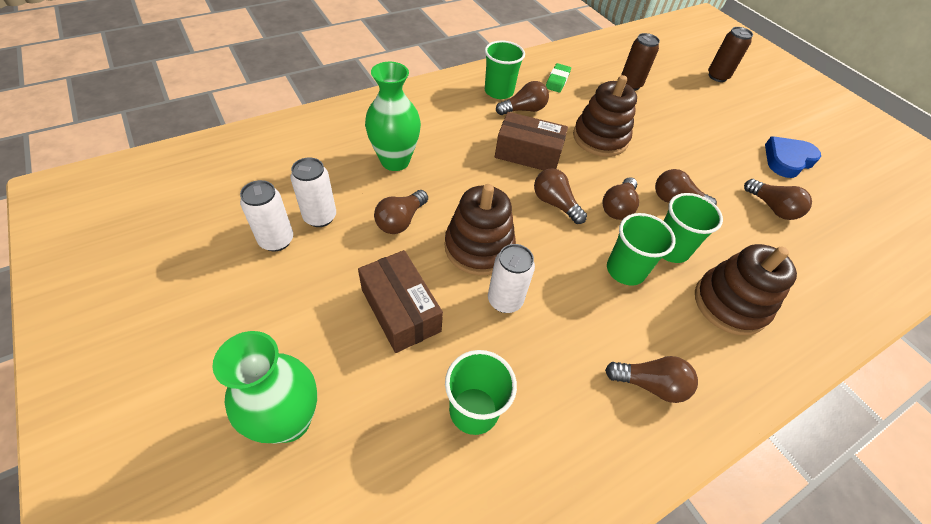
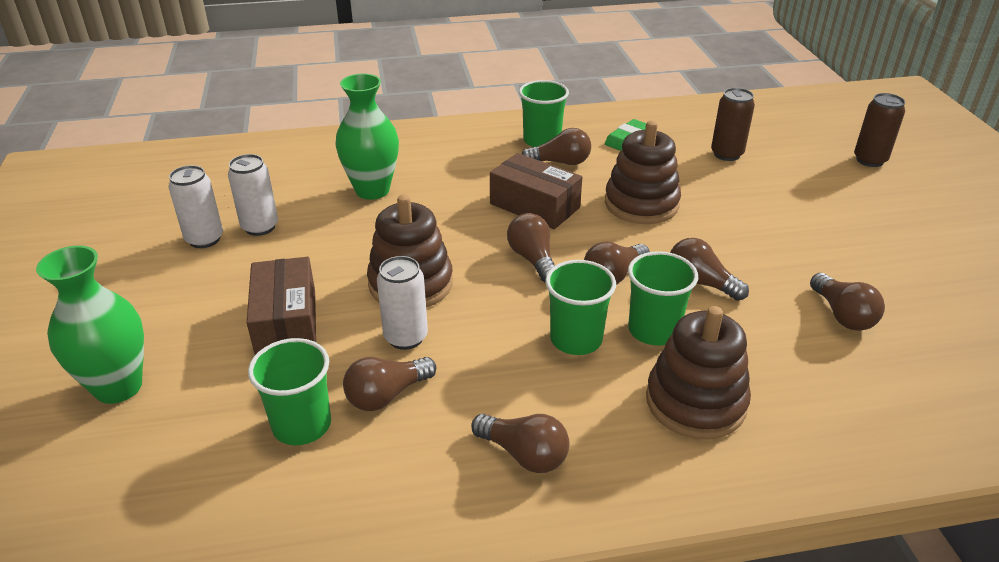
camera: 25 degrees right, 15 degrees down
(401, 220) = (341, 244): brown light bulb -> brown light bulb (387, 395)
(787, 160) = (911, 267): blue heart -> none

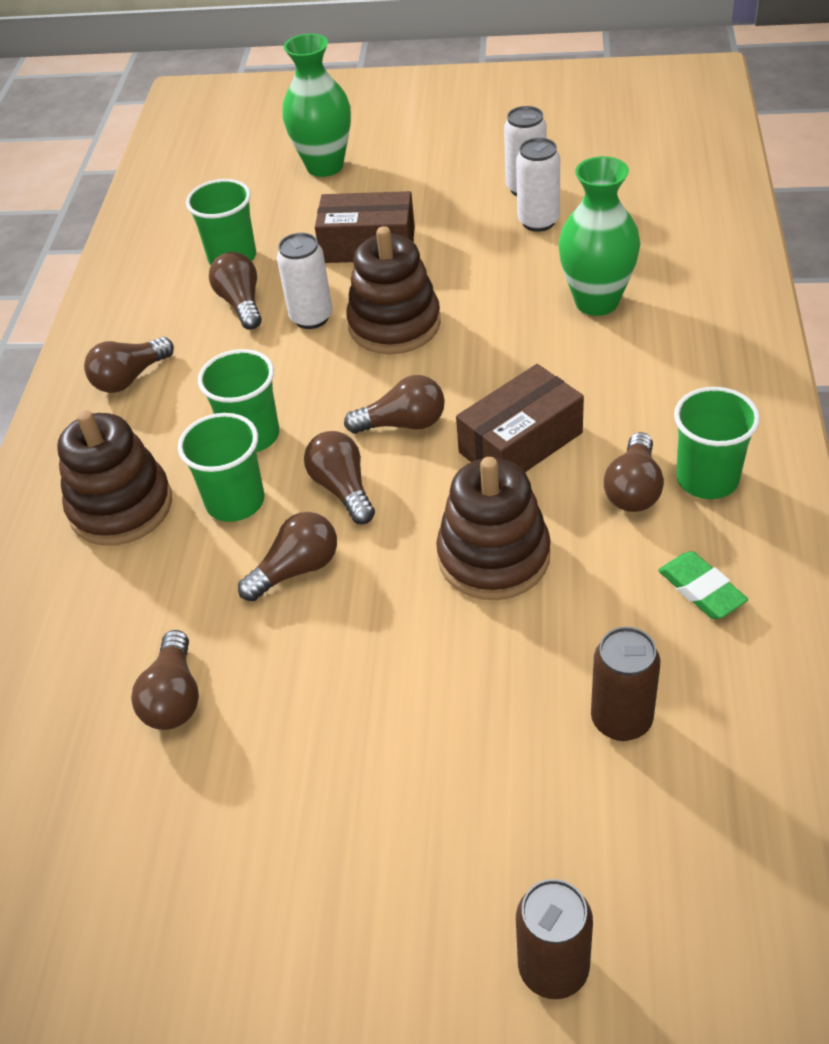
camera: 110 degrees right, 10 degrees up
(842, 315) = (174, 697): brown light bulb -> brown light bulb turned 90 degrees counterclockwise

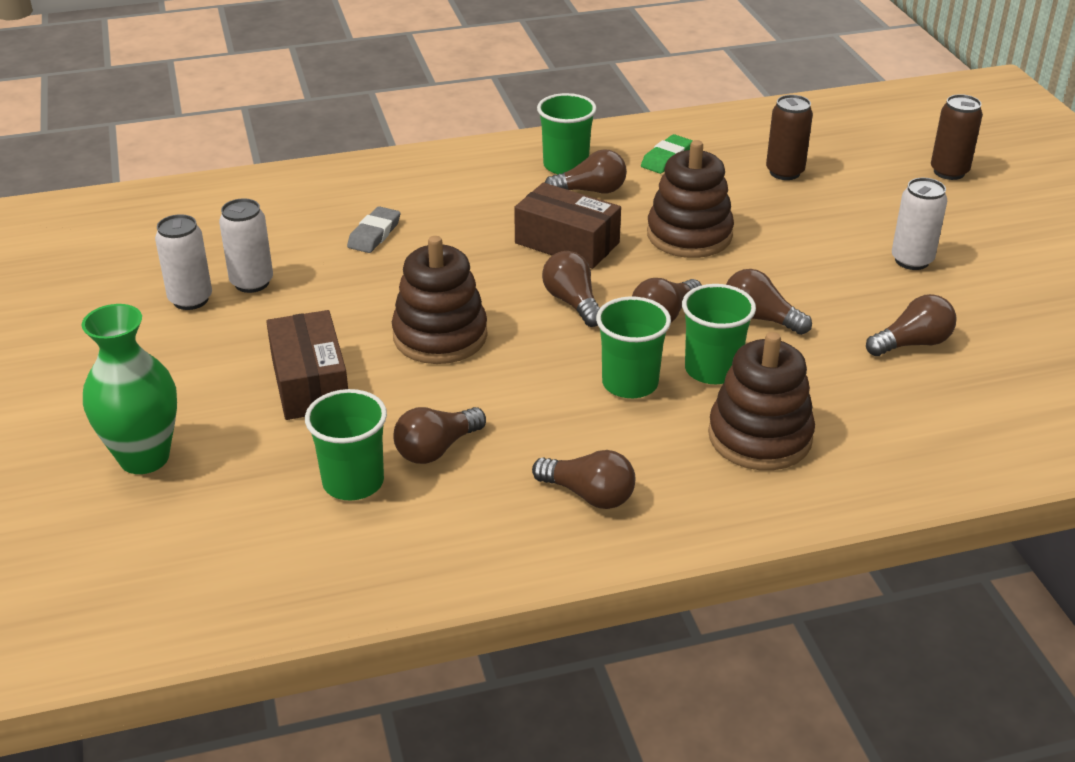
camera: 115 degrees left, 10 degrees down
(311, 317) = (445, 391): white can -> white can (912, 260)
(596, 302) = (374, 234): green vase -> grey eraser

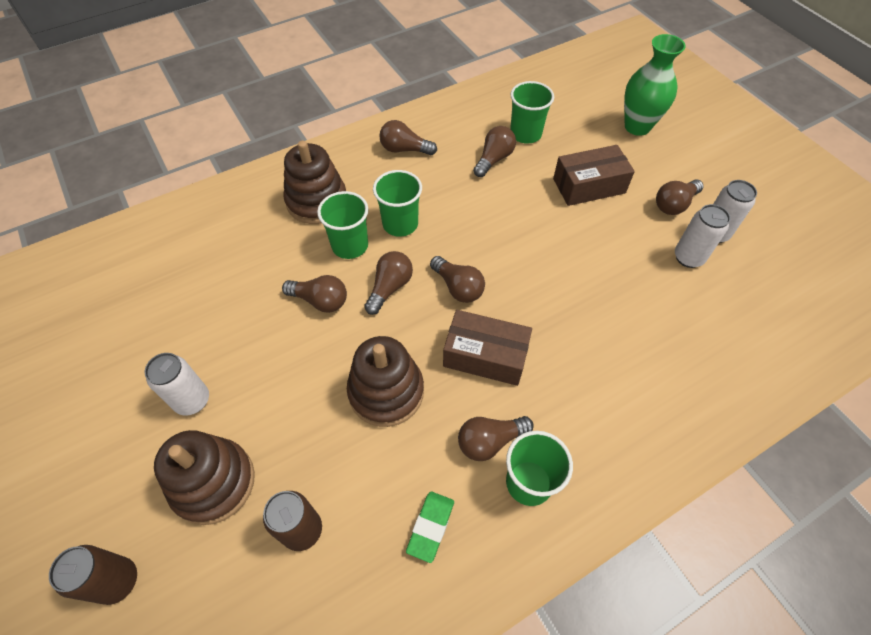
camera: 165 degrees right, 20 degrees up
(310, 383) = (589, 186): brown box -> brown box turned 75 degrees counterclockwise
(374, 234) = (641, 331): grey eraser -> none
(440, 336) = (533, 237): brown stacking toy -> brown stacking toy (213, 482)
(912, 343) = (211, 298): brown light bulb -> brown light bulb (674, 204)

